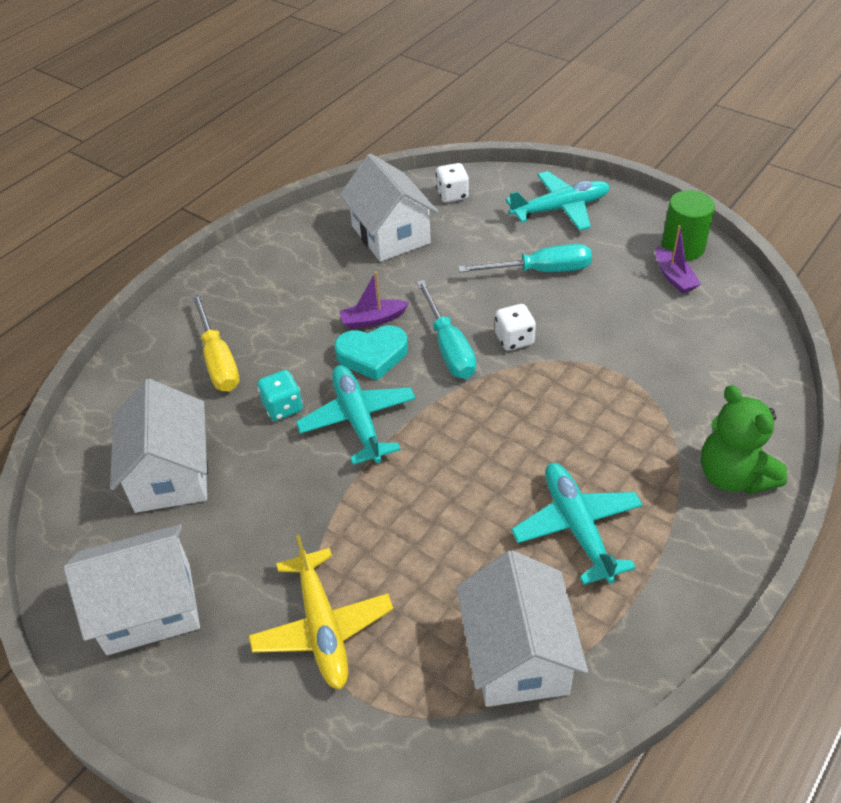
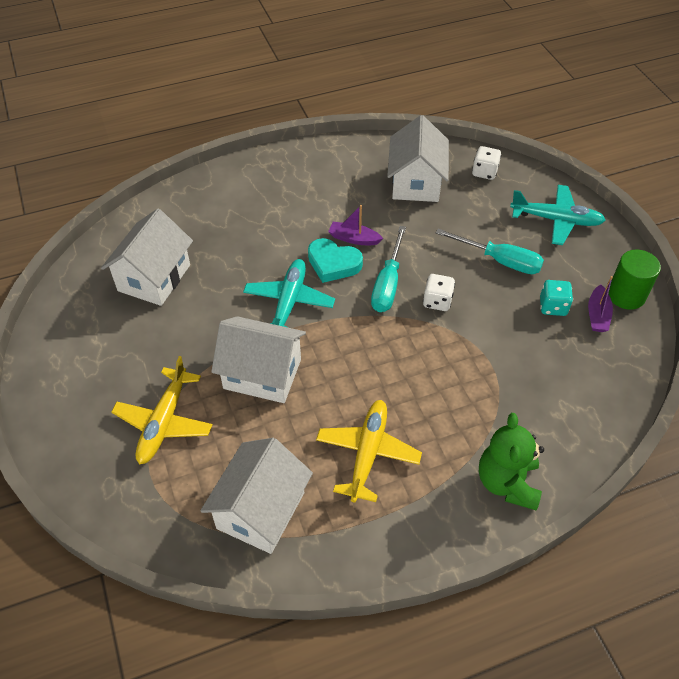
camera: 30 degrees right, 5 degrees up
(149, 608) = (82, 353): white house -> white house (262, 374)
(218, 360) = (237, 217): yellow screwdriver -> none
(283, 407) = (250, 269): turquoise dice -> turquoise dice (553, 307)
(577, 528) = (367, 454): turquoise plane -> yellow plane

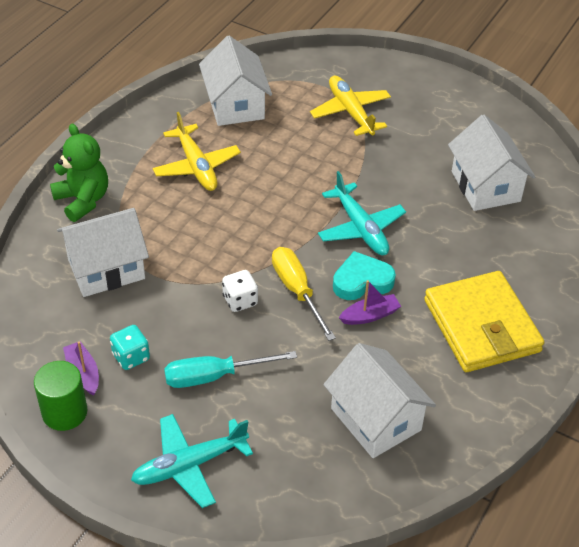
camera: 140 degrees right, 5 degrees down
(262, 374) = (321, 171): white house -> white house (106, 269)
(289, 192) = (481, 326): none -> yellow wallet
(388, 284) = (297, 291): turquoise screwdriver -> yellow screwdriver
(484, 172) = (316, 484): white dice -> none

